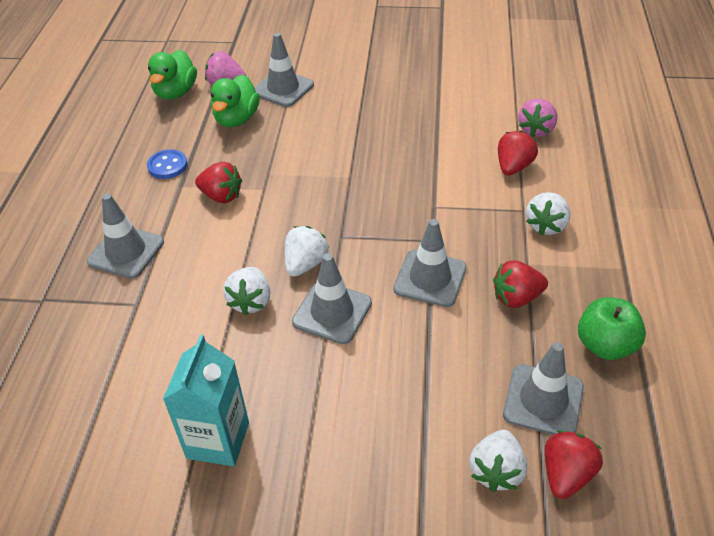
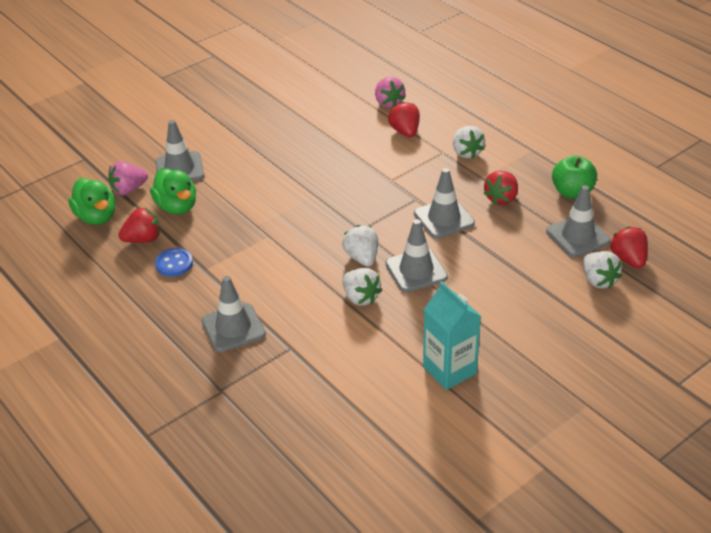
camera: 45 degrees left, 5 degrees down
(221, 196) = (245, 257): red strawberry -> red strawberry (143, 239)

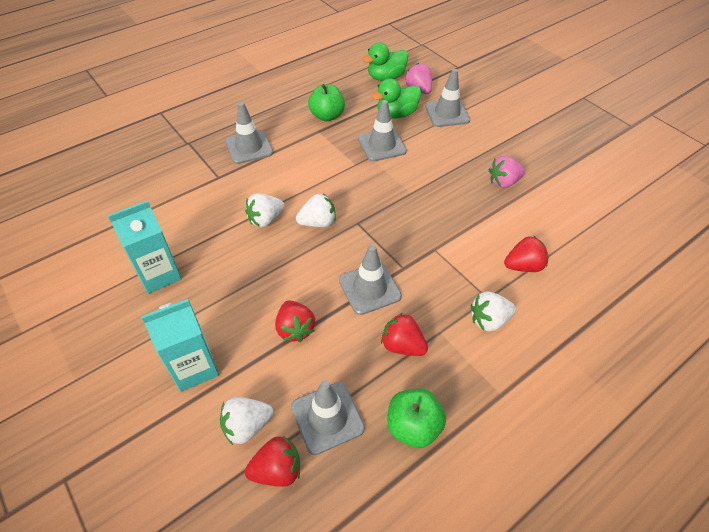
camera: 90 degrees right, 10 degrees up
(143, 239) = (357, 100): red strawberry -> red strawberry (295, 329)
(174, 264) = (327, 116): blue button -> green apple
(388, 103) = (578, 255): pink strawberry -> pink strawberry (503, 182)
(416, 270) = (293, 260): grey traffic cone -> grey traffic cone (382, 145)
(553, 322) = (194, 367): none -> turquoise carton

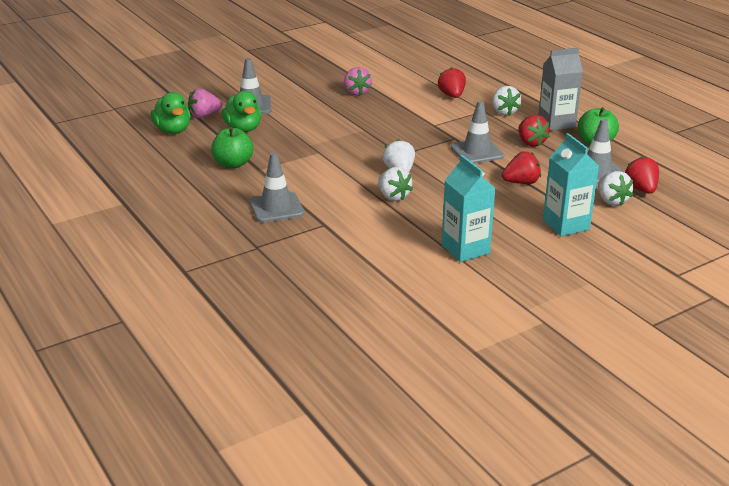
camera: 85 degrees left, 20 degrees down
(382, 145) = (292, 138): grey traffic cone -> none
(402, 345) = (531, 143): red strawberry -> red strawberry turned 60 degrees counterclockwise
(468, 381) = (556, 123): none -> grey carton

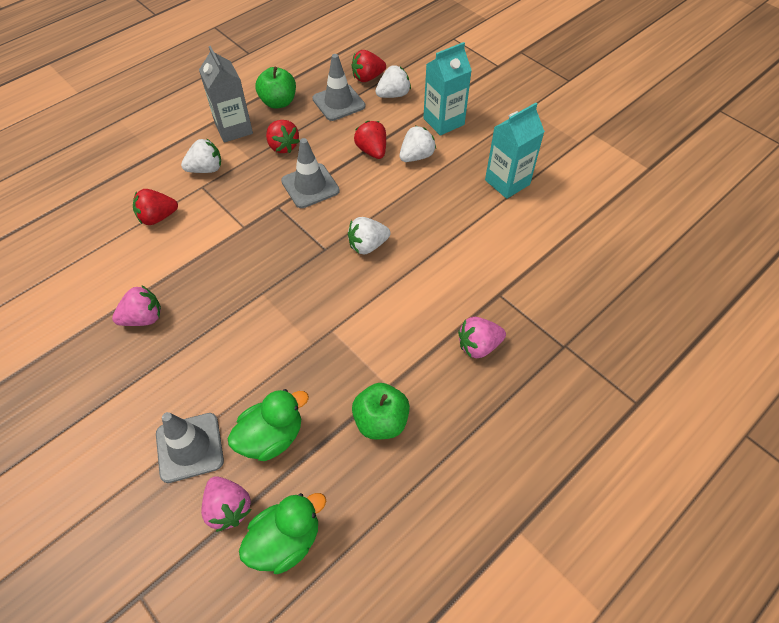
camera: 100 degrees left, 25 degrees up
(276, 208) = (478, 346): grey traffic cone -> pink strawberry
(393, 196) = (425, 244): white strawberry -> white strawberry (416, 156)
(531, 143) = (283, 146): red strawberry -> red strawberry turned 90 degrees clockwise

